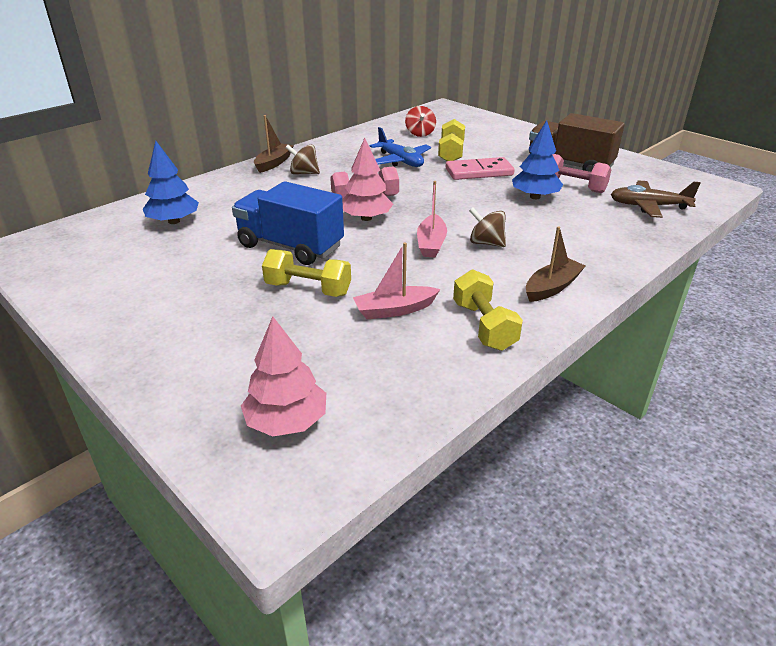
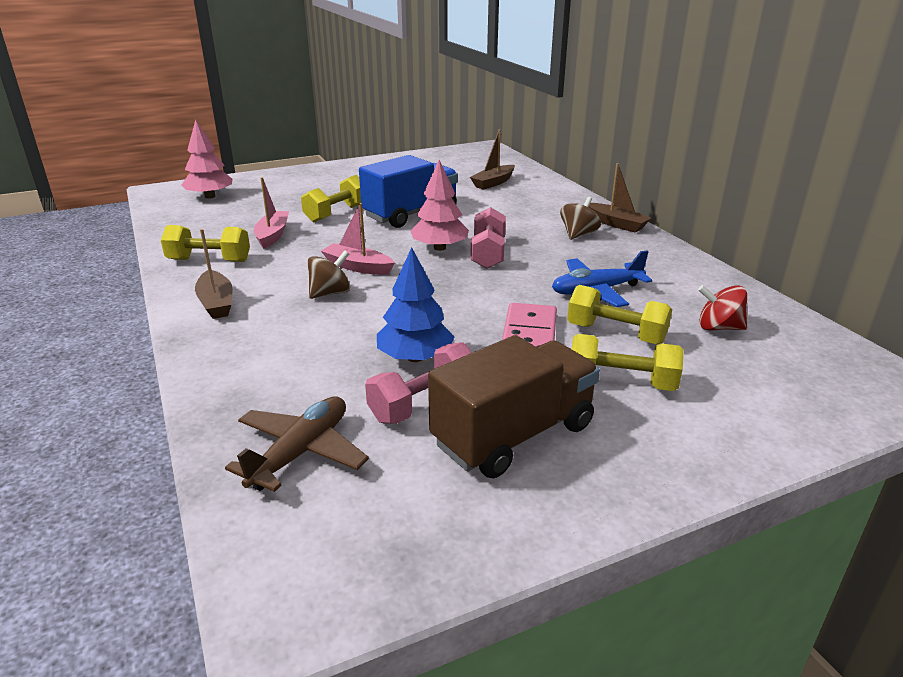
camera: 110 degrees right, 5 degrees down
(174, 221) = (493, 183): blue tree -> brown boat
(499, 149) = (621, 382): none -> yellow dumbbell

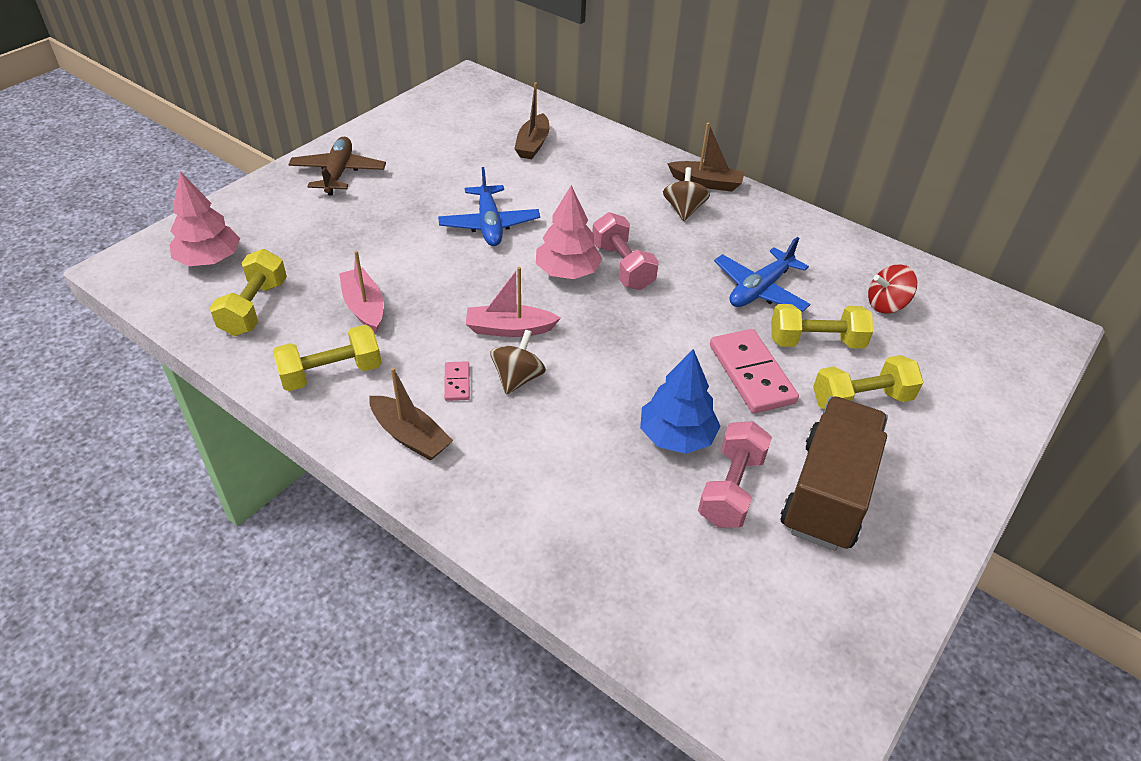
camera: 30 degrees left, 15 degrees up
(284, 285) = (457, 383): none -> pink domino
(301, 452) = (681, 588): brown plane -> brown plane (338, 173)
(336, 213) = (403, 247): yellow dumbbell -> yellow dumbbell (254, 308)
(411, 214) = (489, 224): blue truck -> blue plane

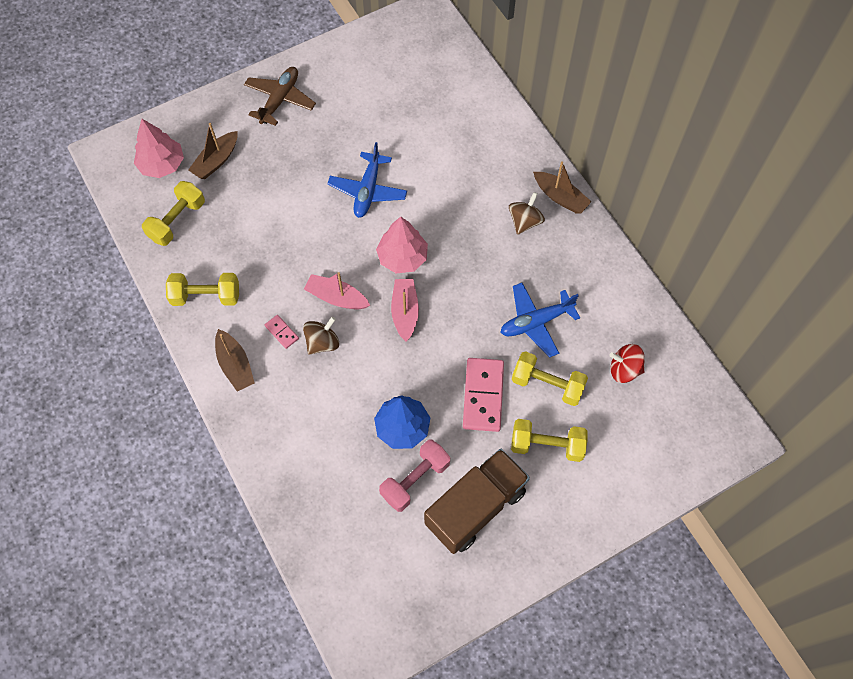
camera: 25 degrees right, 20 degrees up
(364, 307) = (248, 244): pink boat -> pink boat (405, 312)
(457, 383) = (281, 332): pink domino -> pink domino turned 60 degrees counterclockwise
(533, 144) = (442, 110): brown boat -> brown boat (216, 161)
(622, 266) = (445, 265): pink dumbbell -> none

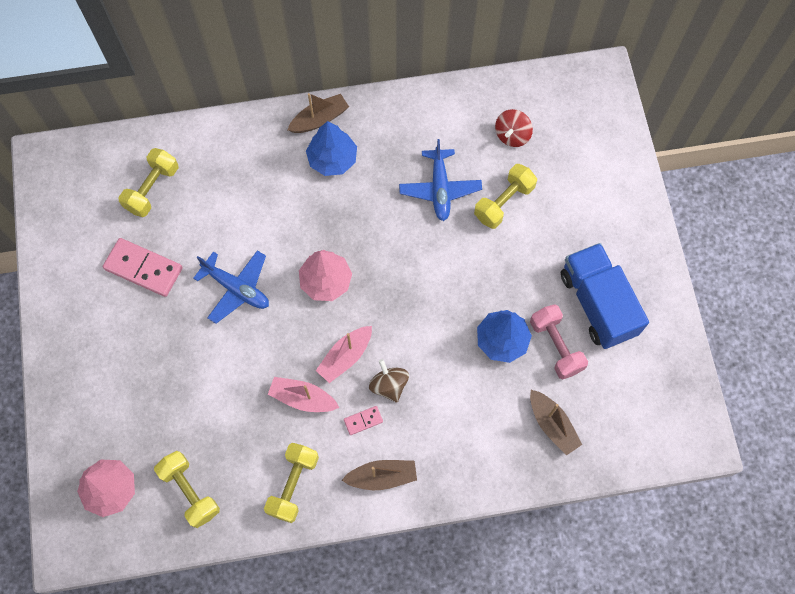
camera: 70 degrees left, 5 degrees up
(216, 161) = (132, 430): brown boat -> brown boat (552, 425)
(280, 100) = (85, 341): brown plane -> none
(405, 312) = (385, 298): pink boat -> pink boat (303, 398)
(475, 507) = (597, 304): brown truck -> blue truck
(483, 395) = (495, 260): pink domino -> pink domino (143, 269)
(525, 221) = (332, 159): brown spinning top -> blue tree
(547, 445) = (560, 224): yellow dumbbell -> yellow dumbbell (152, 189)

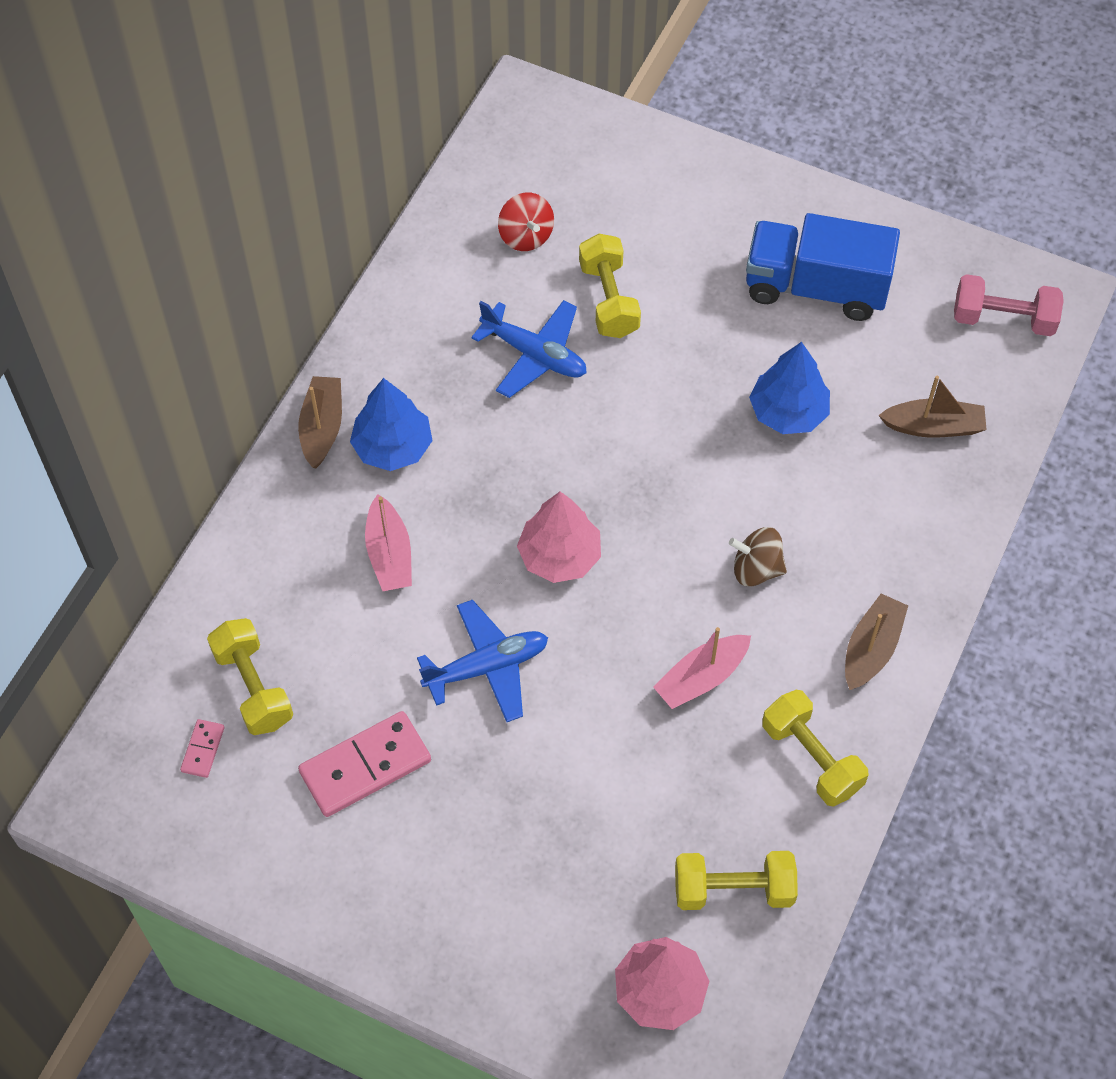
camera: 55 degrees left, 10 degrees down
(345, 357) = (681, 595): pink boat -> pink boat (389, 554)
(363, 421) = (782, 626): pink domino -> pink domino (203, 749)
(556, 346) = (837, 362): pink dumbbell -> pink dumbbell (1003, 319)

